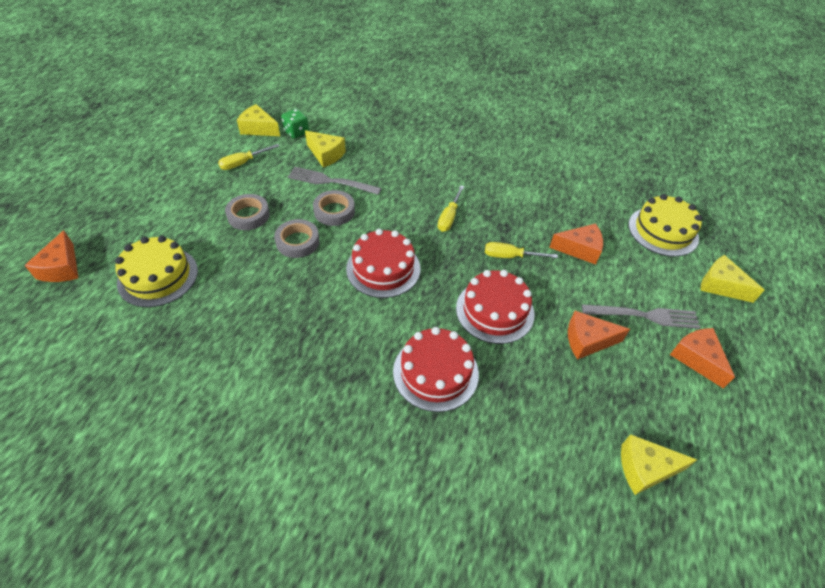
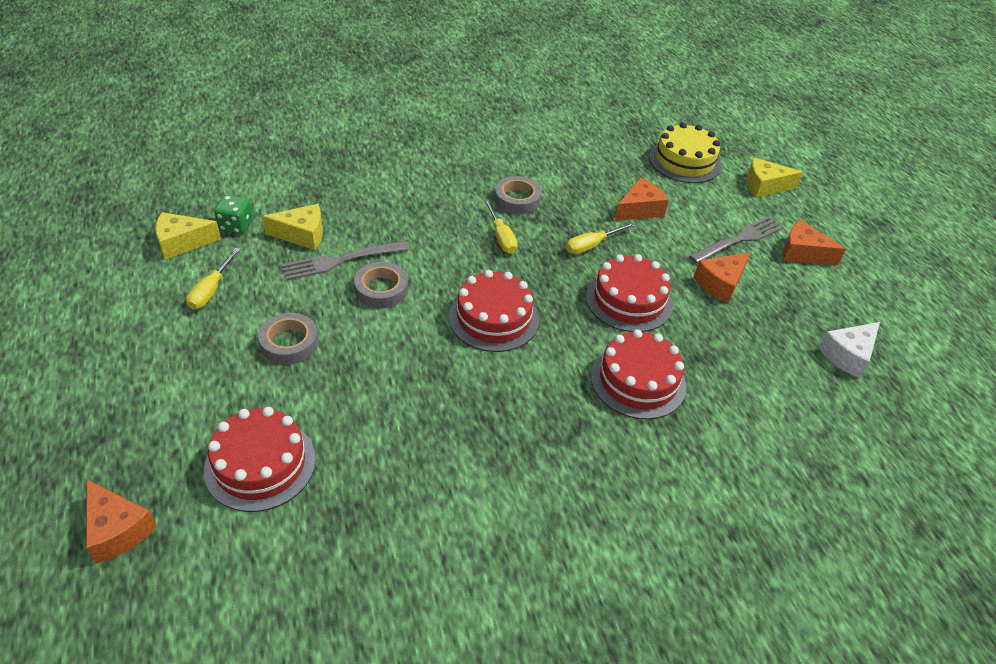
camera: 40 degrees left, 5 degrees down
(158, 276) = (260, 464): yellow cake -> red cake
(297, 242) = (378, 340): grey tape -> grey tape (517, 199)
(645, 469) = (848, 355): yellow cheese -> white cheese

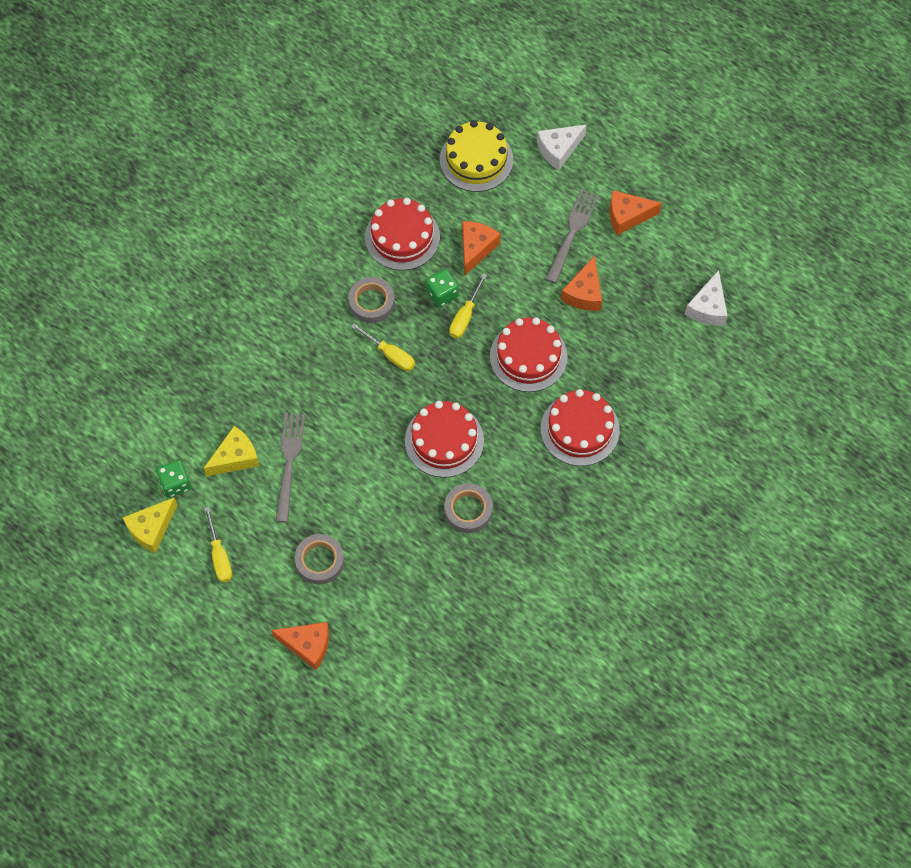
camera: 30 degrees left, 20 degrees up
(117, 529) = (343, 759): orange cheese -> orange cheese (307, 645)
(260, 464) = (387, 661): red cake -> red cake (402, 237)
(341, 261) = (289, 462): grey fork -> grey fork turned 150 degrees clockwise
(381, 289) = (342, 469): grey tape -> grey tape (468, 510)
(583, 222) = (442, 294): none -> green dice
(765, 186) = (559, 150): yellow cheese -> white cheese

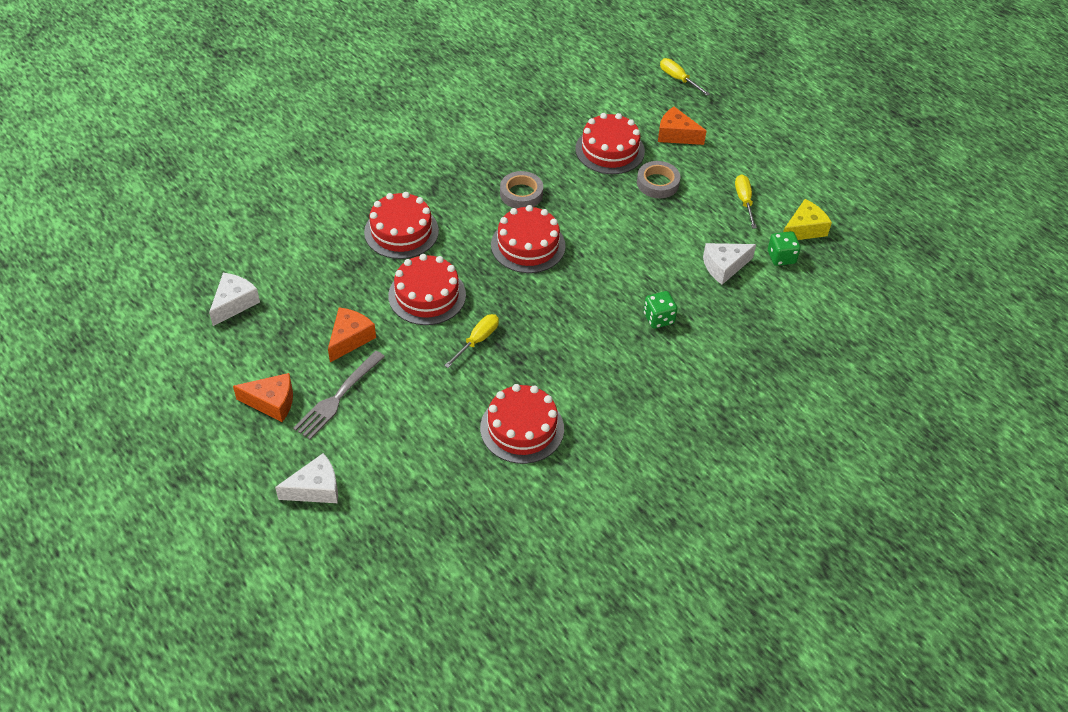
camera: 170 degrees left, 15 degrees down
(235, 457) = (724, 267): yellow cheese -> white cheese
(289, 462) = (674, 254): grey fork -> none
(371, 302) = (569, 371): grey tape -> none
(382, 601) = (610, 150): none -> red cake
(390, 354) = (561, 321): yellow screwdriver -> yellow screwdriver (678, 79)
(442, 294) = (495, 365): green dice -> green dice (658, 318)
(476, 160) = (414, 496): yellow cake -> none
(476, 248) = (446, 401): orange cheese -> none

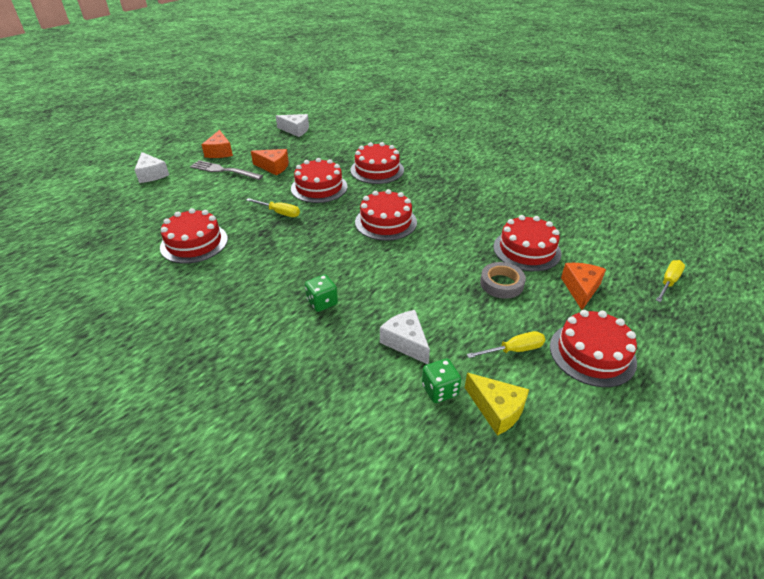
camera: 80 degrees right, 10 degrees down
(521, 194) = (442, 212): grey tape -> none
(755, 157) = (592, 353): none -> red cake

